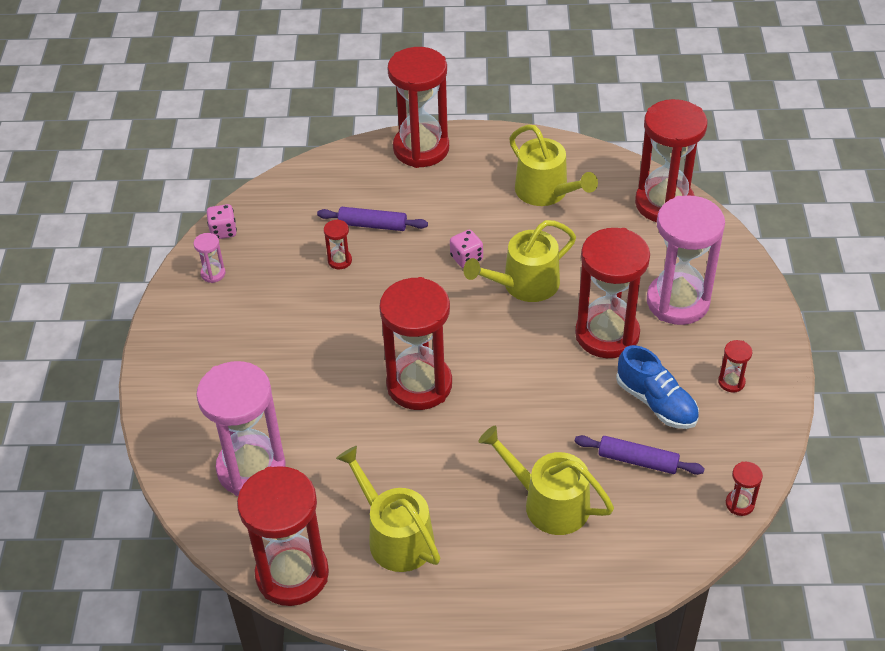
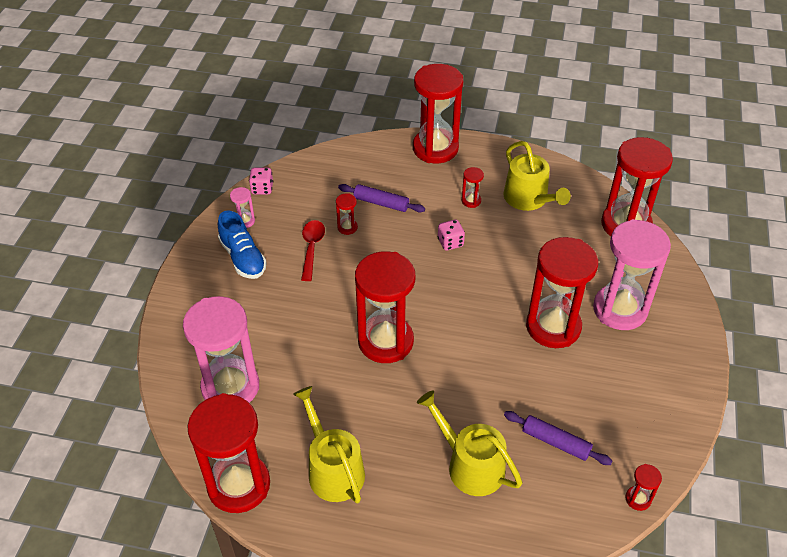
camera: 10 degrees right, 0 degrees up
(303, 292) = (312, 248): none -> red spoon
(524, 284) = (493, 272): yellow watering can -> none
(656, 402) = (583, 393): blue shoe -> blue shoe (243, 258)
(731, 382) = (652, 387): red hourglass -> red hourglass (471, 201)

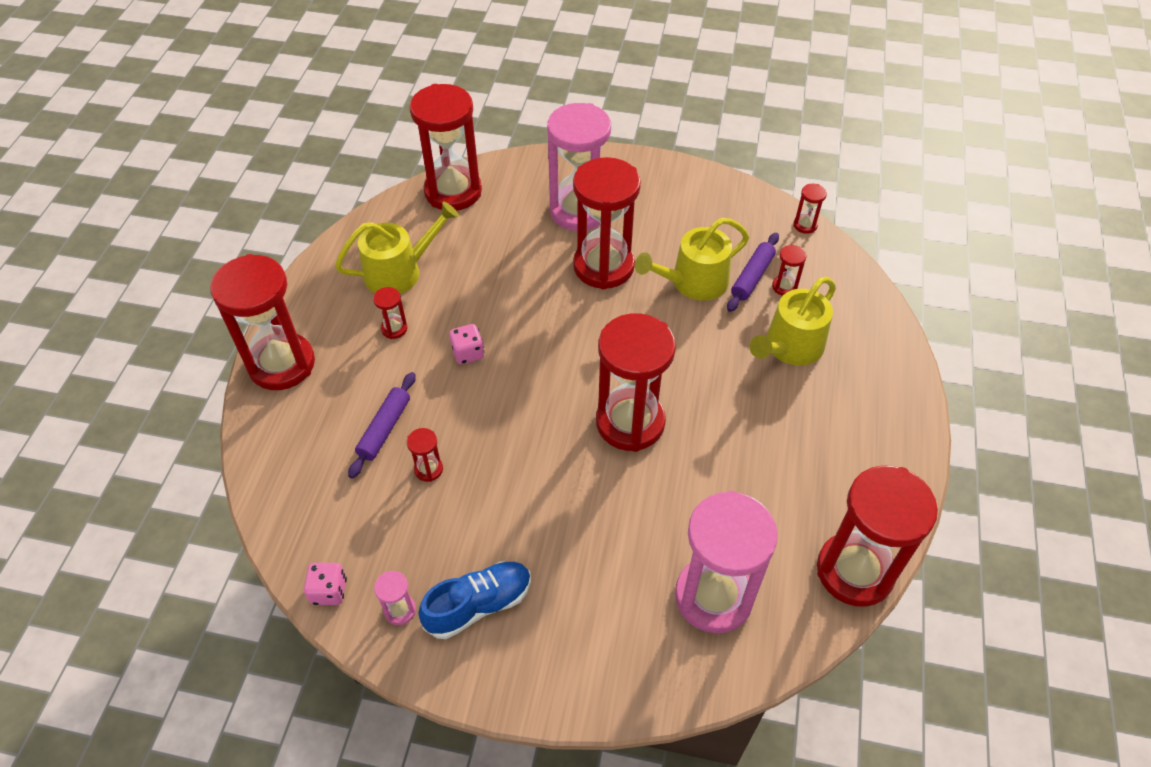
camera: 90 degrees left, 5 degrees up
(312, 248) = (465, 512): red spoon -> none
(333, 469) = (816, 472): yellow watering can -> yellow watering can (693, 282)
(546, 469) = (784, 287): none -> red hourglass

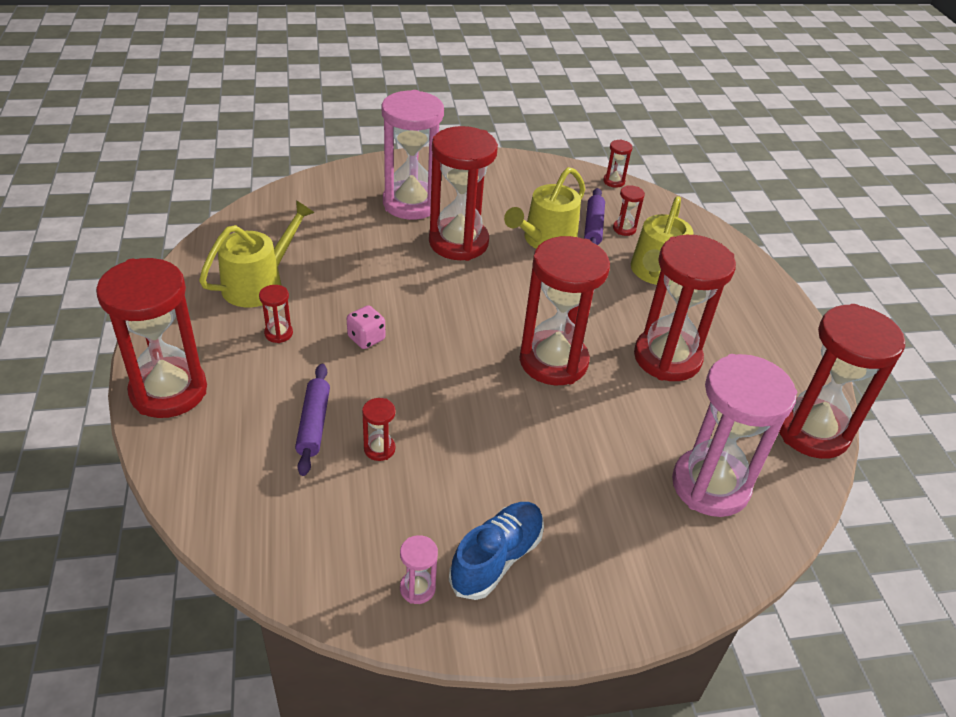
camera: 25 degrees left, 10 degrees down
(329, 591) = (329, 593): pink dice -> none
(453, 191) = (280, 208): red hourglass -> red hourglass (667, 358)

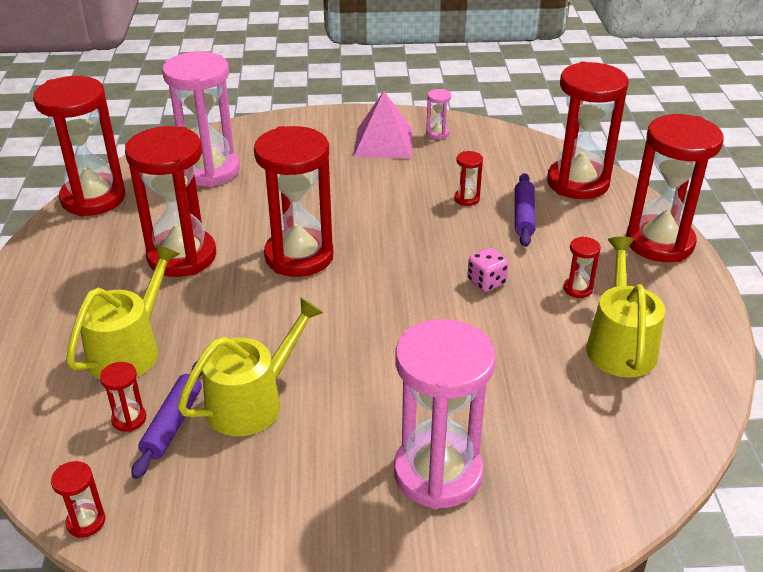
camera: 170 degrees left, 5 degrees down
(258, 283) = (620, 345): yellow watering can -> yellow watering can turned 135 degrees clockwise
(458, 242) = (374, 399): red hourglass -> red hourglass (577, 183)
(496, 558) = (383, 143): blue shoe -> pink pyramid

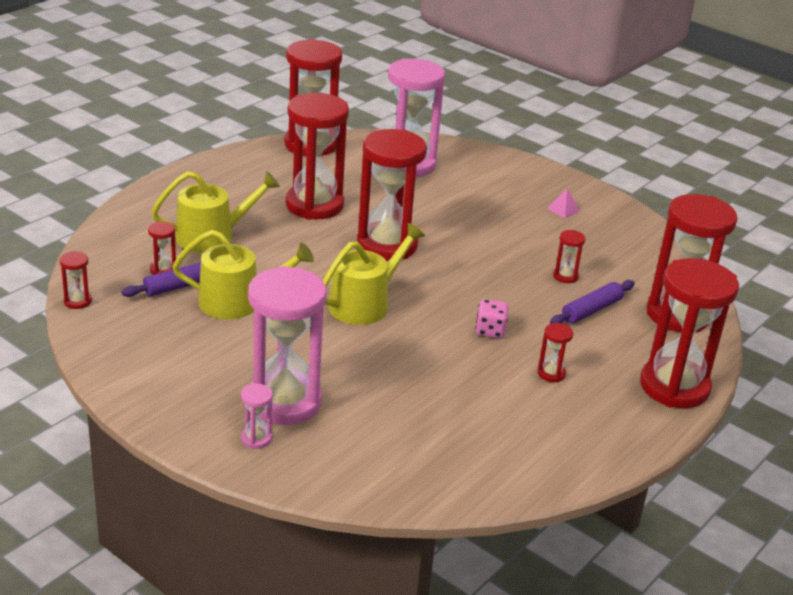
camera: 40 degrees right, 5 degrees down
(383, 143) = (563, 209): pink pyramid -> pink pyramid, size x0.44
(437, 133) = (618, 224): pink hourglass -> pink hourglass (256, 438)
(620, 345) = (522, 420): yellow watering can -> yellow watering can (364, 304)

